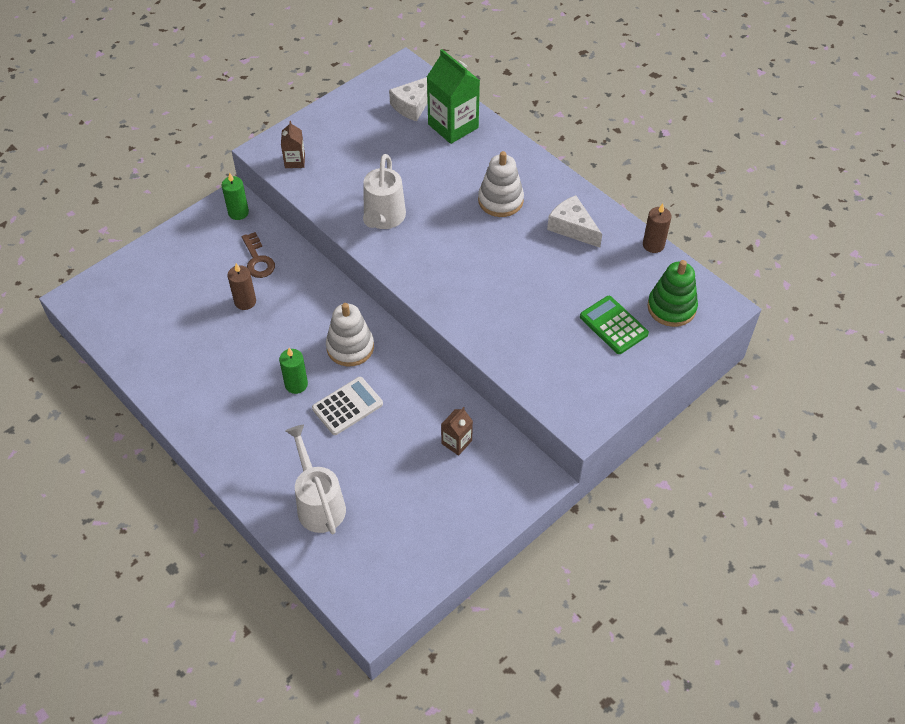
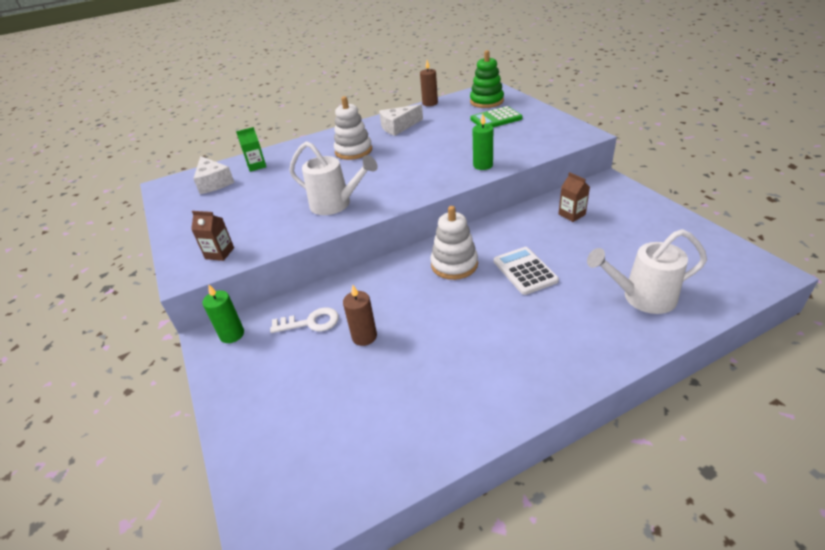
camera: 70 degrees left, 15 degrees down
(257, 260) = (310, 322): brown key -> white key
(296, 384) = (490, 304): green candle -> green candle (483, 165)
(453, 126) = (256, 166): green carton -> green carton, size x0.52

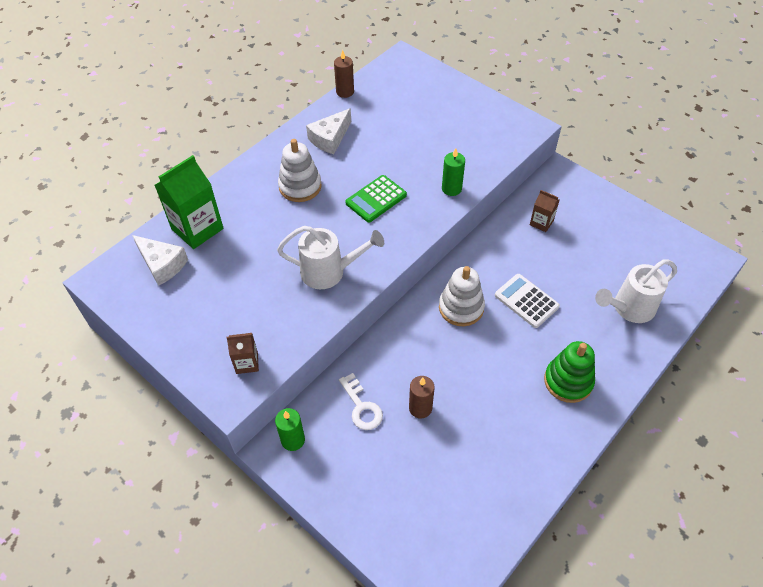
camera: 25 degrees left, 15 degrees up
(256, 166) = (197, 229): green carton -> green carton, size x1.92
(310, 322) = (361, 406): white key -> white key turned 90 degrees clockwise
(486, 101) = (408, 82): green stacking toy -> green stacking toy (568, 381)
(496, 119) = (432, 112): green calculator -> green calculator (376, 199)

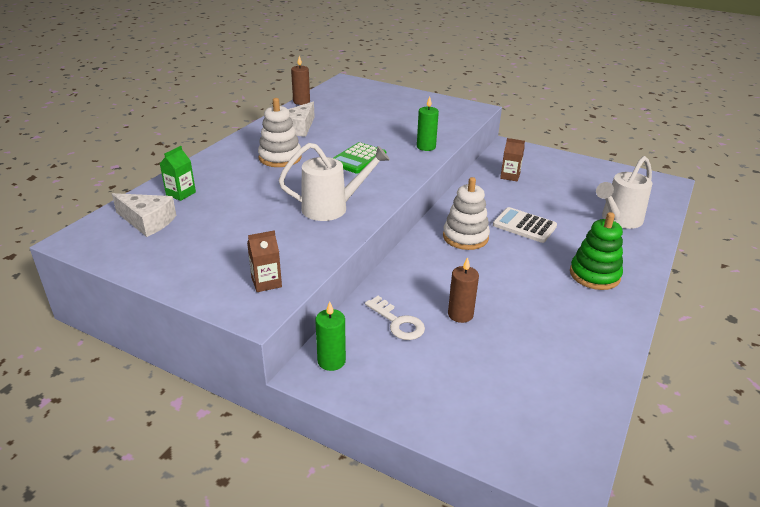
camera: 15 degrees left, 20 degrees down
(197, 229) = (181, 193): green carton -> green carton, size x0.52

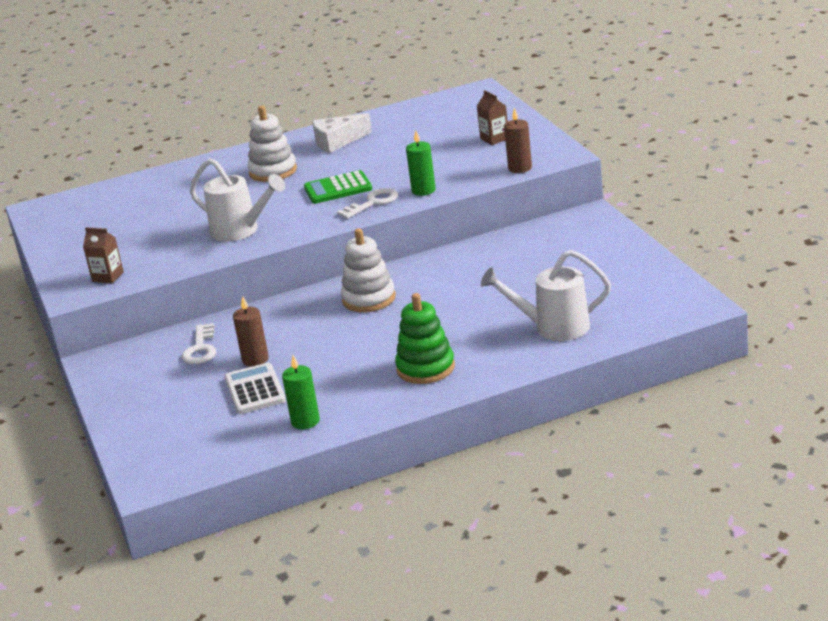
camera: 45 degrees right, 5 degrees down
(147, 221) = (97, 206): white cheese -> none
(181, 193) = (150, 187): green carton -> none
(301, 102) = (388, 110): brown candle -> brown candle (520, 168)
(331, 361) = (117, 358): green candle -> green candle (305, 421)
(404, 163) = (372, 203): none -> white key
(510, 176) = (524, 250): brown carton -> brown carton (494, 139)
(524, 226) = (444, 305): white calculator -> white calculator (255, 390)

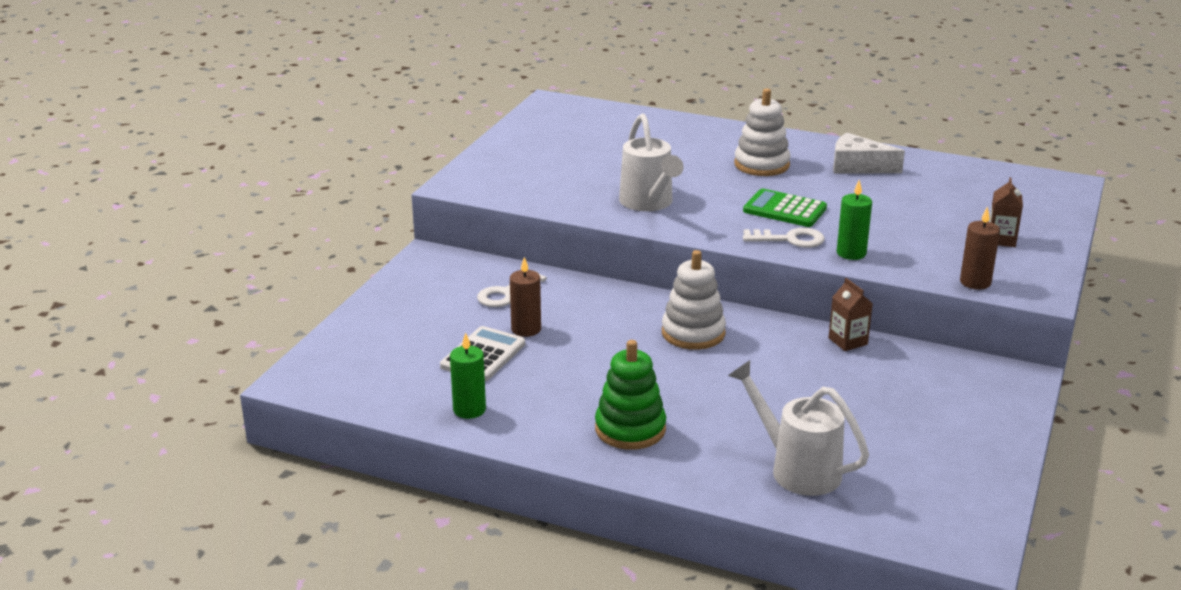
camera: 40 degrees right, 0 degrees up
(108, 277) = (498, 185): brown carton -> brown carton (848, 341)

